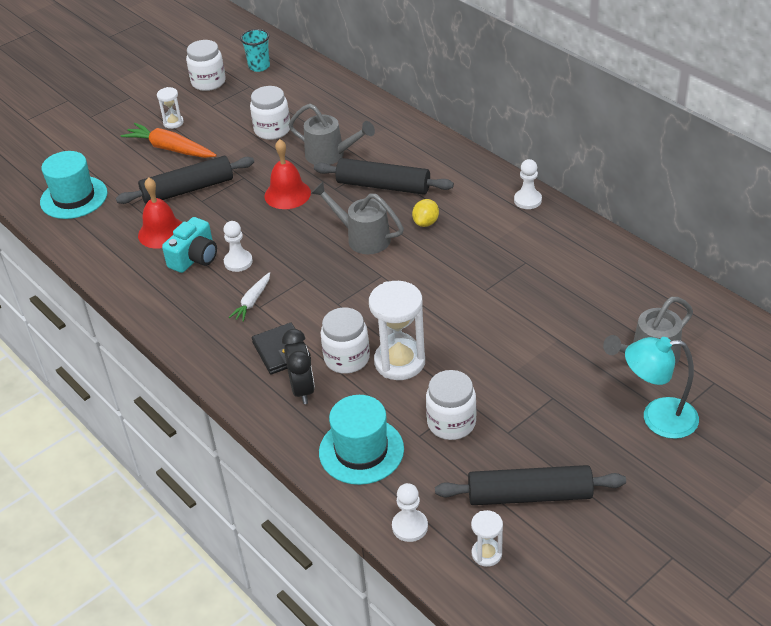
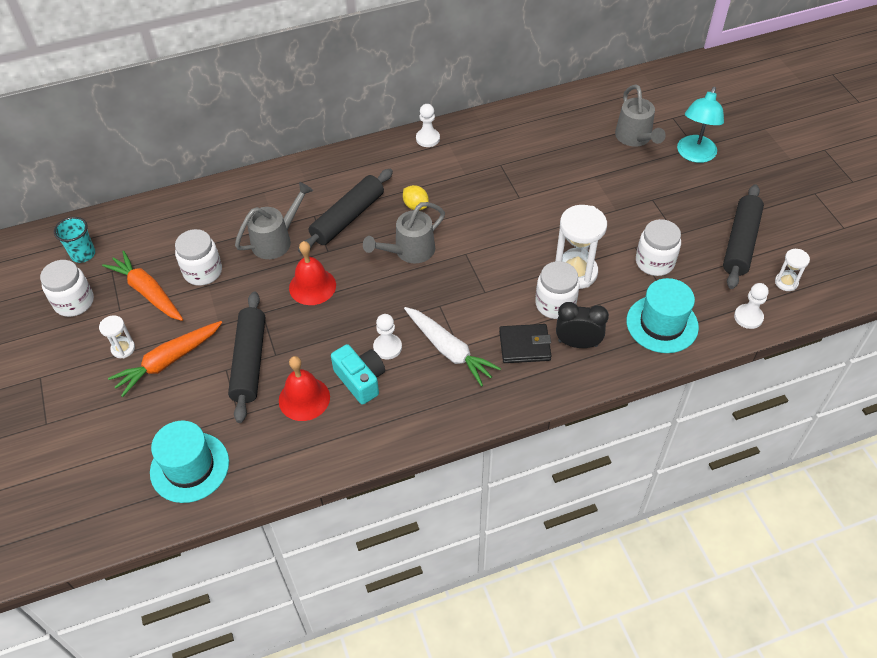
camera: 70 degrees left, 10 degrees up
(236, 111) = (148, 292): none -> orange carrot
(252, 301) = (449, 350): white carrot -> white carrot, size x1.74

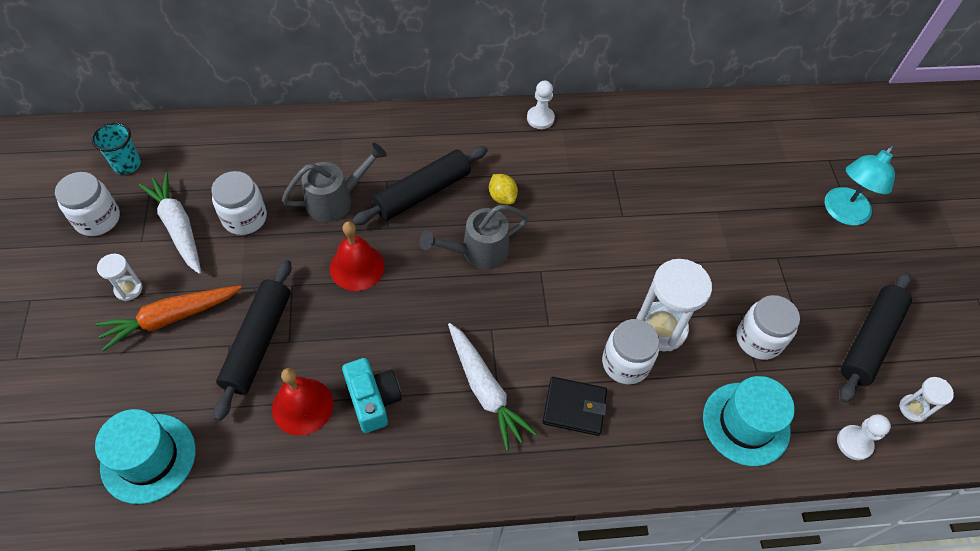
camera: 10 degrees right, 5 degrees up
(148, 292) = (178, 227): orange carrot -> white carrot
(387, 347) = (416, 366): white pawn -> none
(577, 343) = (637, 422): black clock -> none
(635, 138) = (778, 175): grey watering can -> none

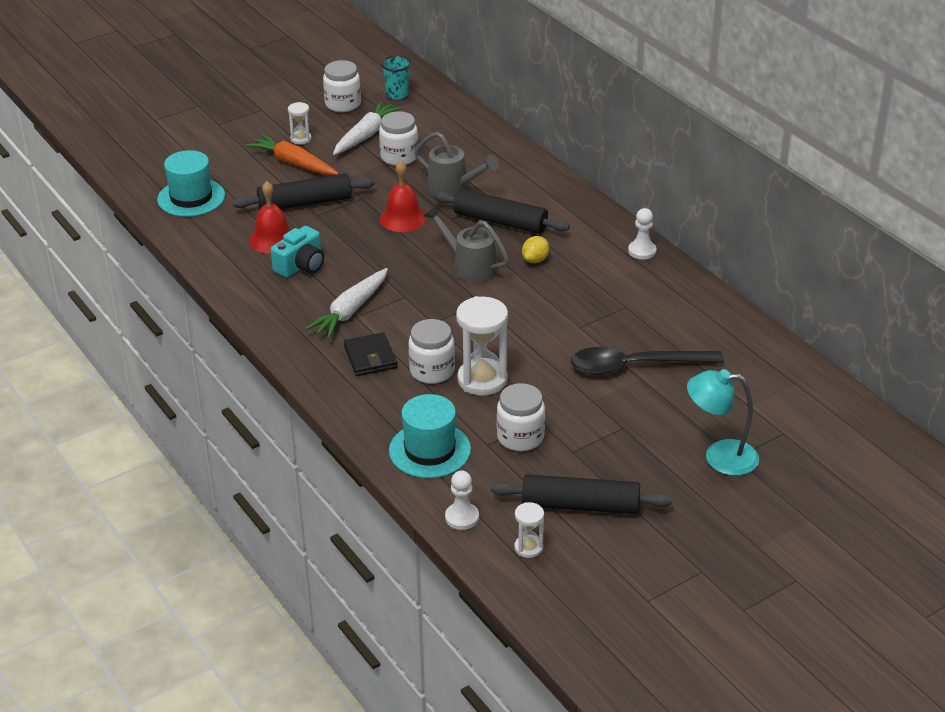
camera: 65 degrees right, 20 degrees down
(699, 206) = (635, 366): none -> black spoon

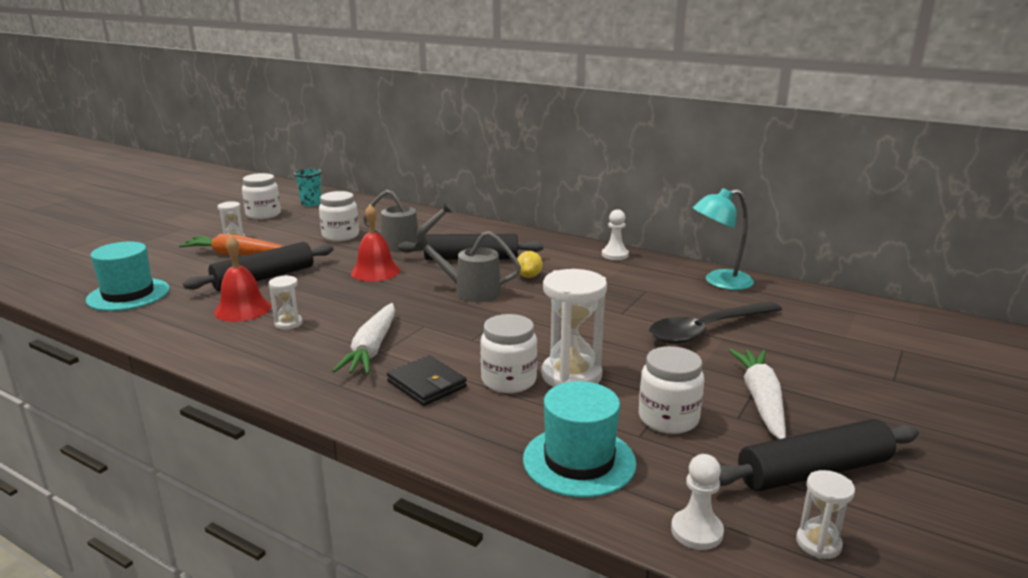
camera: 25 degrees left, 15 degrees down
(301, 266) = (288, 323): turquoise camera -> white hourglass
(366, 135) = (298, 228): white carrot -> white carrot (761, 401)
(720, 457) = (880, 383): turquoise lamp -> turquoise lamp (719, 282)

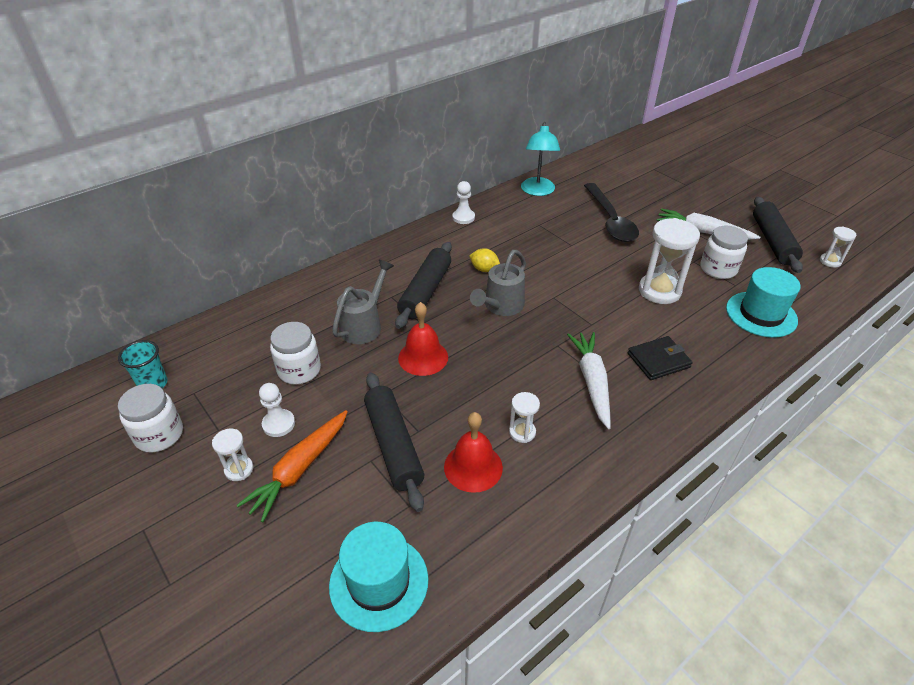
camera: 70 degrees left, 20 degrees up
(372, 349) = (592, 382): white carrot -> white carrot turned 120 degrees counterclockwise
(509, 380) = (660, 320): white jar -> none
(696, 531) = (824, 293): white pawn -> white pawn (278, 424)

